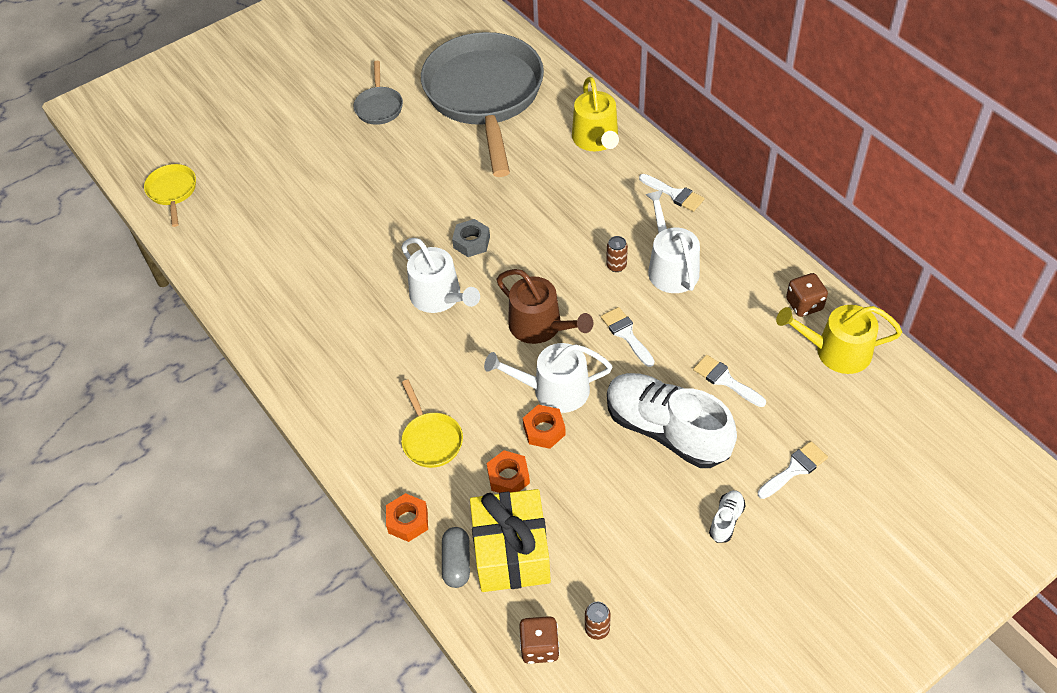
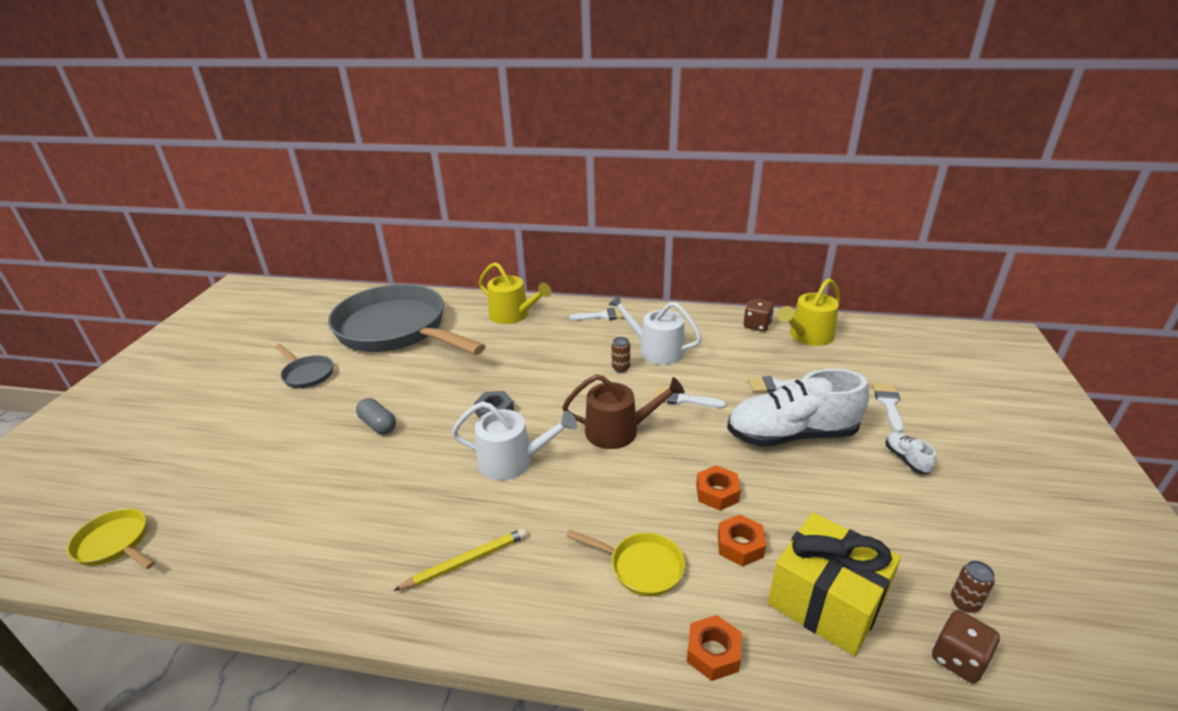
camera: 45 degrees left, 20 degrees down
(337, 353) = (466, 561): none -> yellow pencil
(456, 563) = (801, 651): grey capsule -> grey capsule (378, 425)
(554, 390) = (685, 462): white watering can -> none

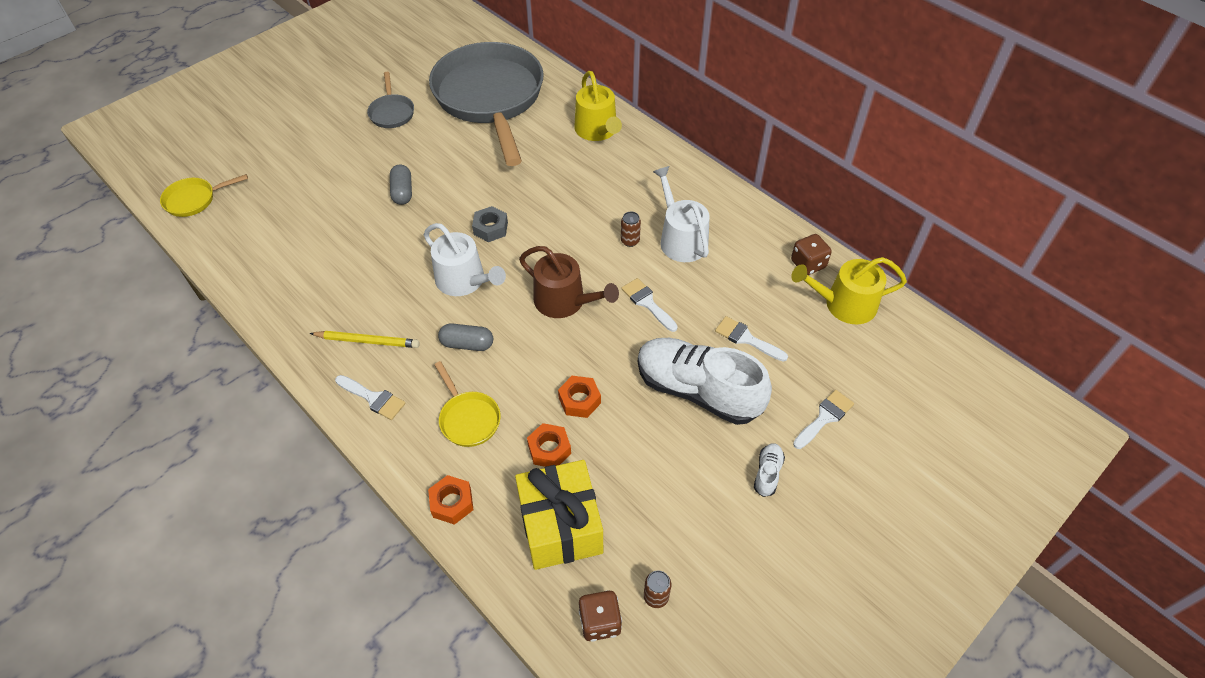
camera: 35 degrees right, 20 degrees up
(115, 544) = (194, 200): yellow pan -> yellow pan turned 90 degrees counterclockwise
(571, 507) = (467, 344): none -> grey capsule
(603, 316) = (675, 174): white brush -> white brush (373, 398)

